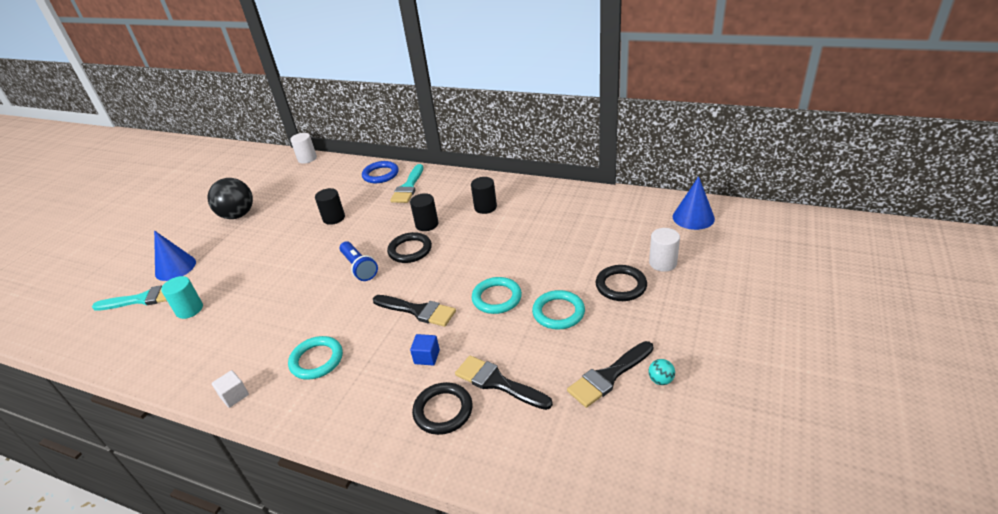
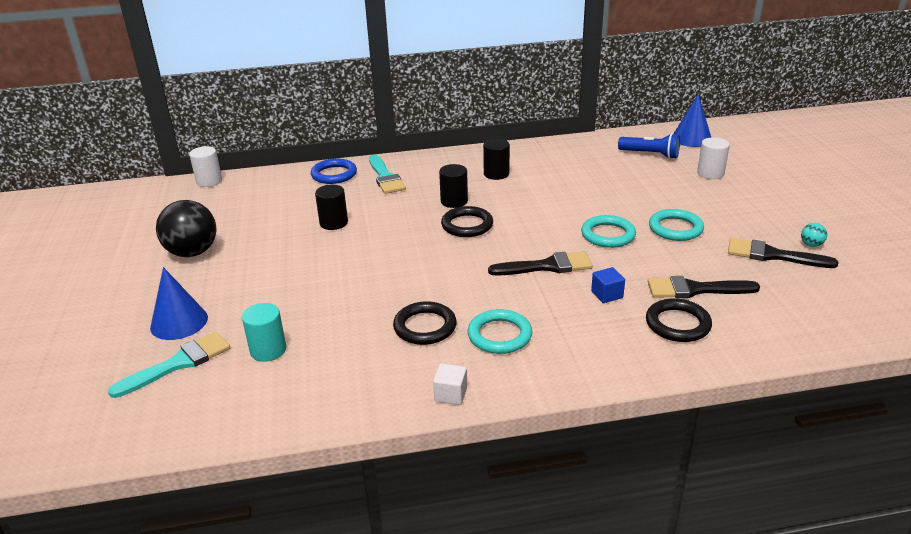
camera: 35 degrees left, 5 degrees down
(359, 267) = (431, 253): blue flashlight -> blue flashlight (650, 154)
(608, 376) = (772, 255): black brush -> black brush turned 90 degrees clockwise
(621, 286) = (699, 197): black ring -> black ring (425, 327)

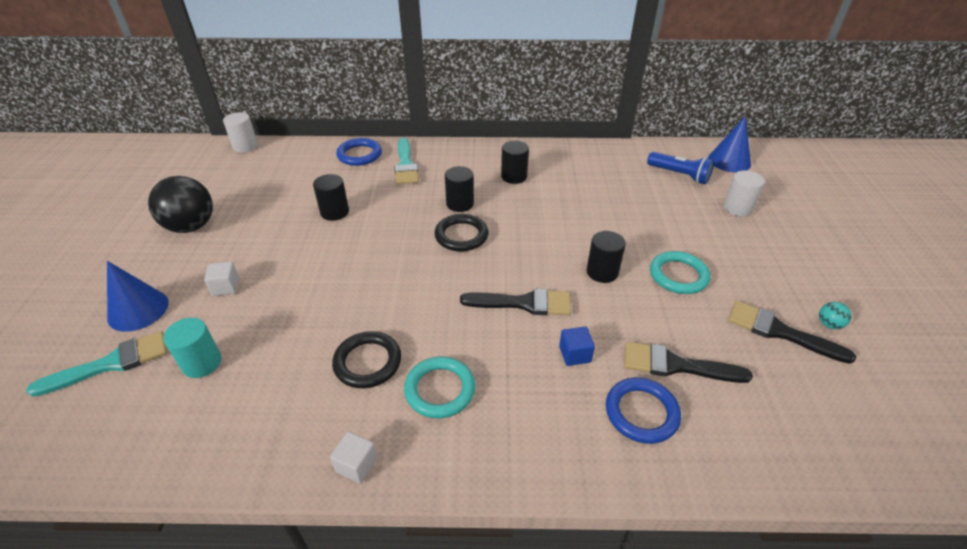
camera: 10 degrees right, 10 degrees up
(257, 293) = (226, 287): none -> white cube
(608, 235) = (602, 272): turquoise ring -> black cylinder
(677, 324) = (641, 412): black ring -> blue ring

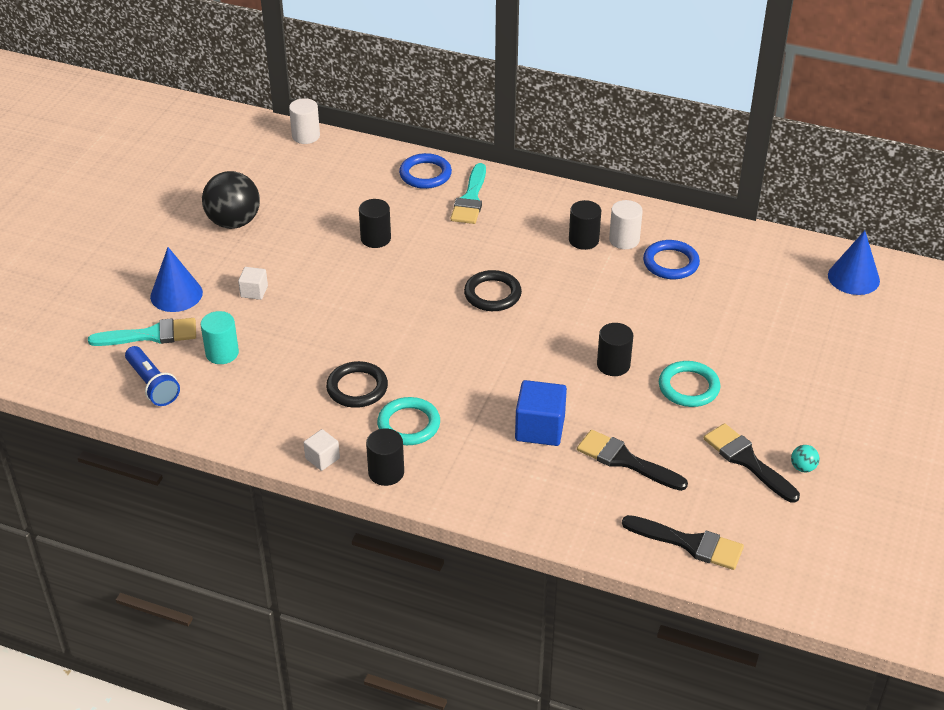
camera: 20 degrees right, 0 degrees up
(460, 204) = (508, 259): black cylinder -> black cylinder (386, 472)
(523, 303) = (518, 374): black brush -> black brush (689, 543)
(575, 354) = (540, 428): blue cube -> blue cube, size x1.79
(641, 412) = (568, 486): blue ring -> blue ring (670, 263)
(679, 175) = (777, 281): blue flashlight -> blue flashlight (153, 385)
(737, 208) = (812, 335): white cylinder -> white cylinder (624, 240)

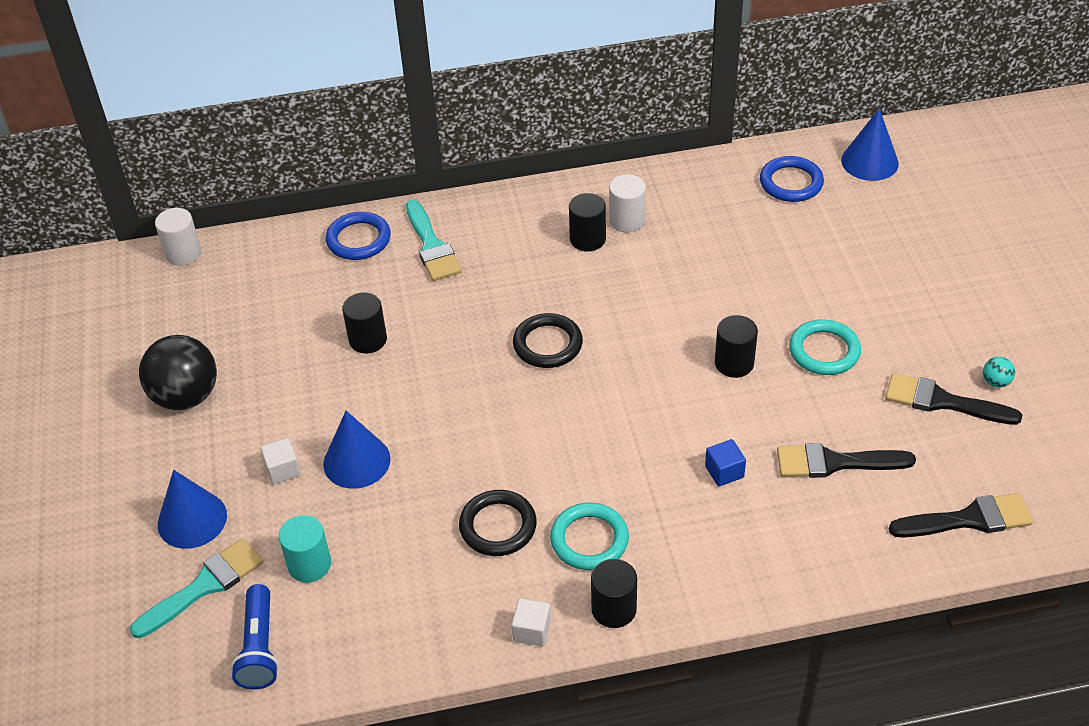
camera: 30 degrees left, 5 degrees up
(153, 385) = (260, 648): blue flashlight -> blue flashlight turned 60 degrees clockwise
(303, 308) = (356, 461): none -> blue cone
(540, 428) = (724, 472): blue cube -> blue cube, size x0.56
(670, 263) = (693, 225): blue ring -> blue ring (791, 183)

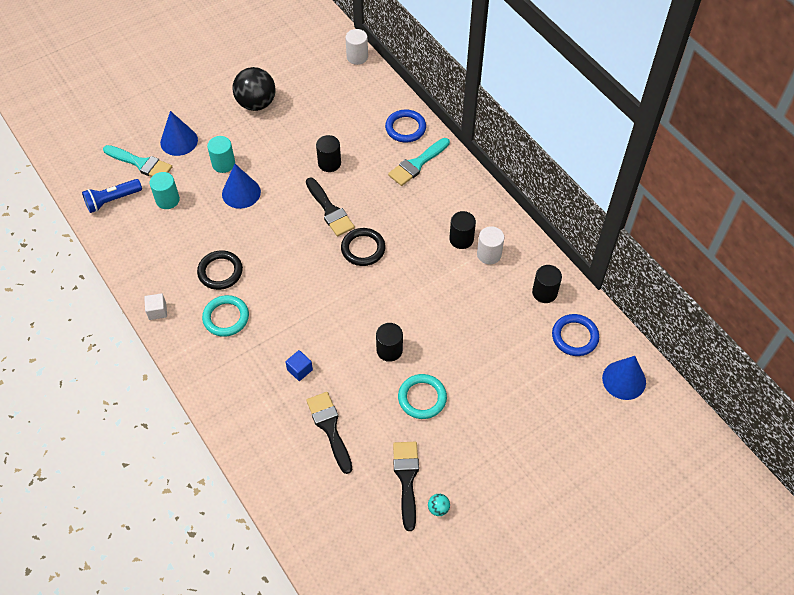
camera: 65 degrees right, 10 degrees up
(283, 470) = (223, 164): white cube -> turquoise cylinder
(614, 609) = (183, 344): black cylinder -> black cylinder (544, 292)
(968, 519) = (312, 515): black brush -> black brush (330, 210)

